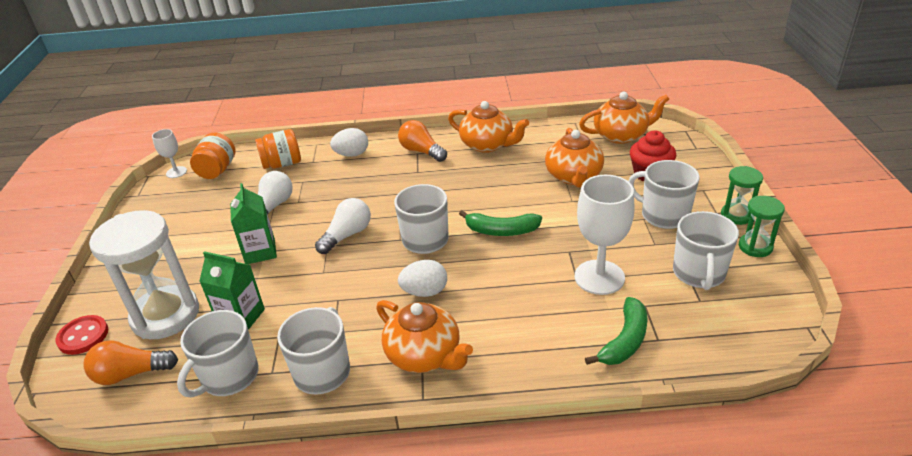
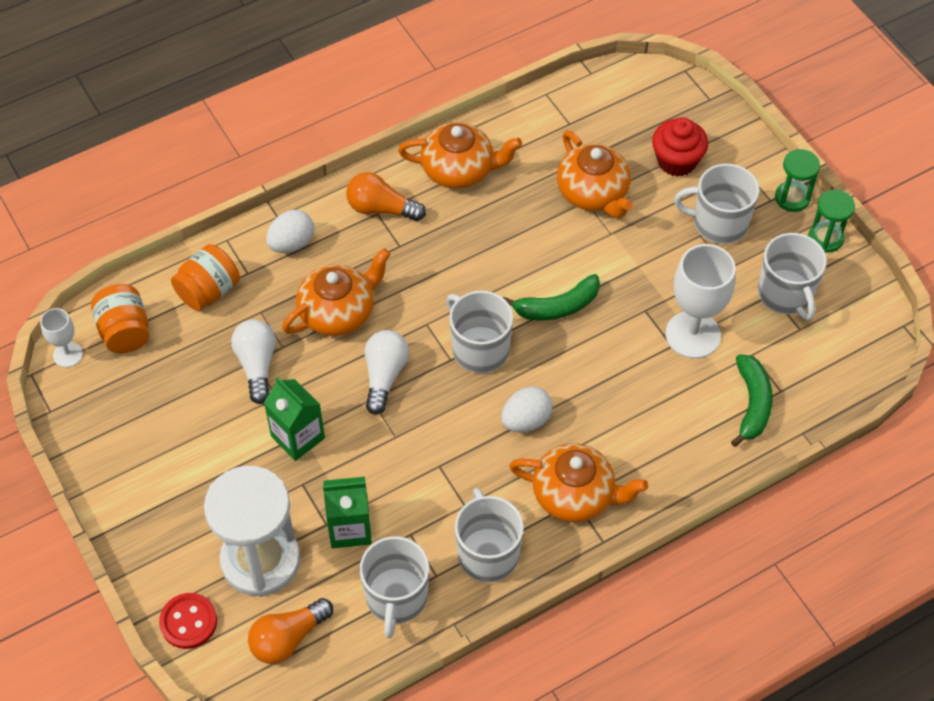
camera: 30 degrees left, 20 degrees up
(621, 135) = (614, 102): orange teapot -> orange teapot (338, 312)

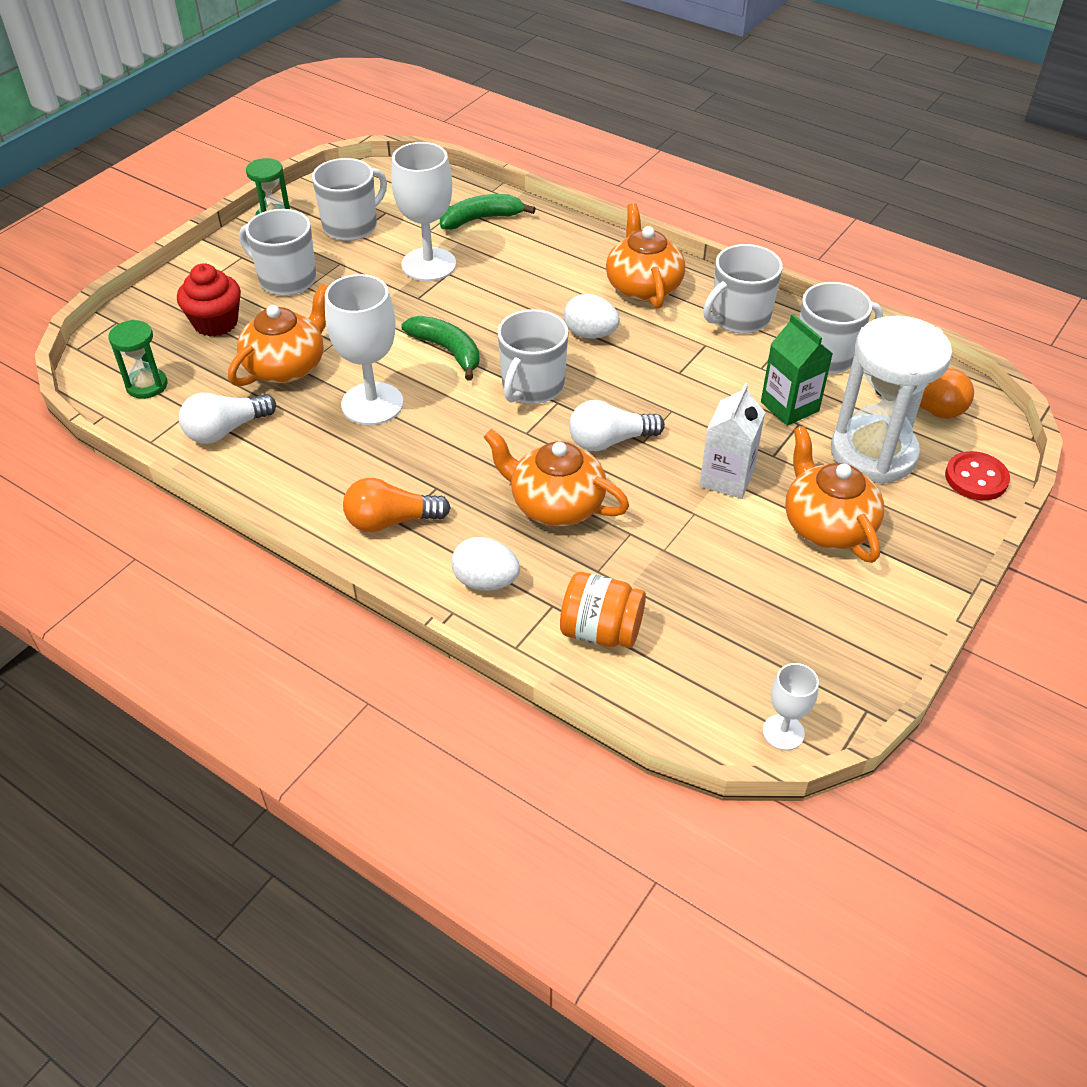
camera: 115 degrees left, 10 degrees down
(125, 331) = (711, 688): orange jar -> none
(257, 365) = (668, 544): white light bulb -> white light bulb (226, 430)
(298, 437) = (726, 478): green carton -> white carton
(381, 208) = (391, 521): orange light bulb -> orange light bulb turned 90 degrees clockwise
(459, 170) = (300, 475): orange teapot -> orange teapot (826, 525)
(516, 235) = (372, 404): none -> white goblet
(718, 223) = (286, 279): white mug -> white mug turned 135 degrees clockwise
(792, 198) = (233, 245): green hourglass -> green hourglass (147, 385)

